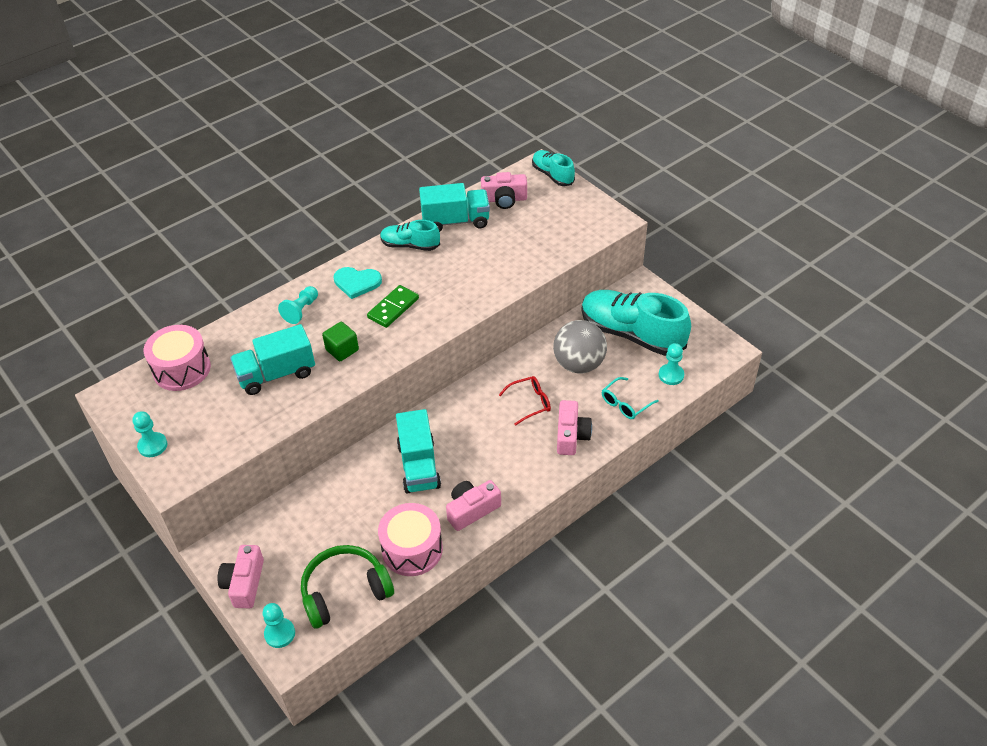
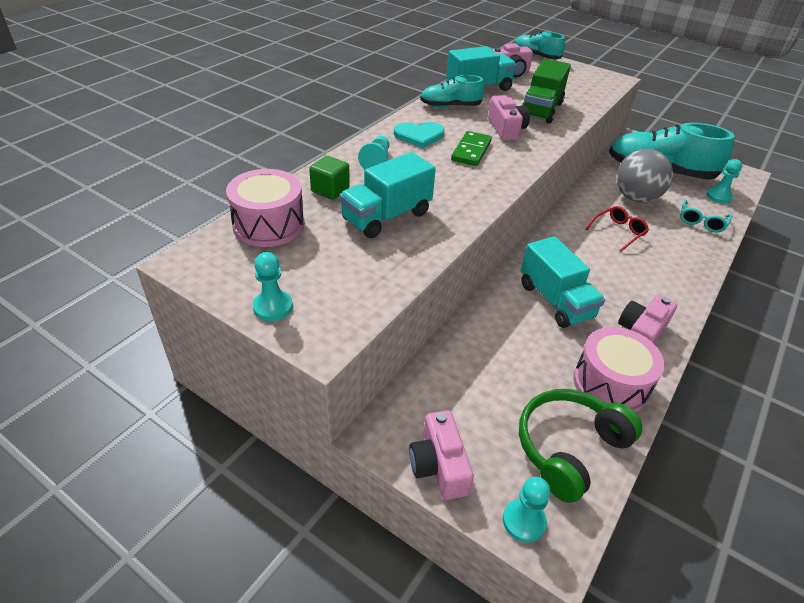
camera: 20 degrees left, 5 degrees down
(342, 350) = (444, 188): green cube -> green cube (330, 190)
(499, 260) = (541, 110): none -> green truck
(571, 435) = (678, 253): pink camera -> pink camera (506, 129)

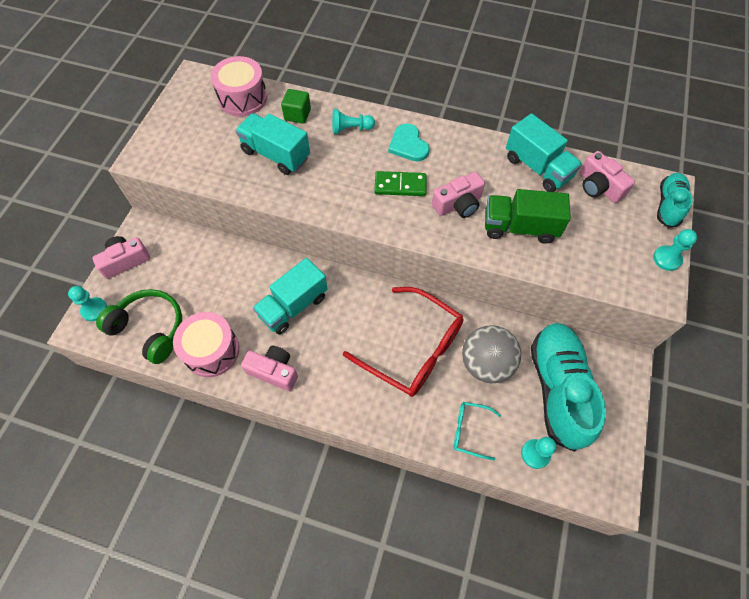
camera: 75 degrees right, 20 degrees up
(273, 307) = (163, 128): turquoise pawn -> turquoise pawn (667, 259)
(450, 106) = (480, 154): turquoise shoe -> none
(618, 232) = (413, 349): red glasses -> red glasses, size x2.13

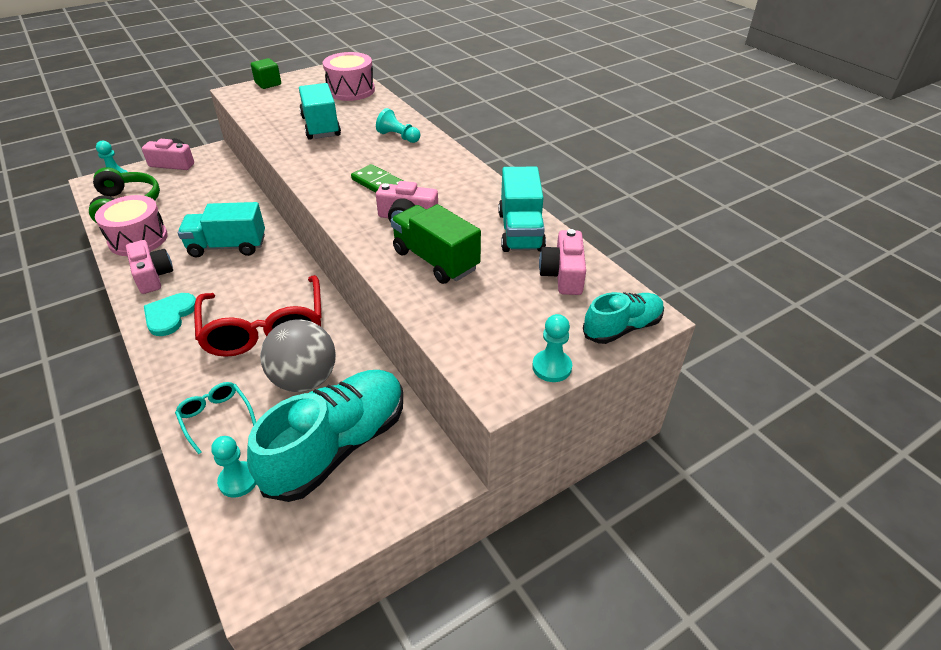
camera: 40 degrees right, 20 degrees down
(297, 115) = (373, 113): green cube -> green cube (268, 84)
(408, 145) = (428, 165): turquoise heart -> turquoise heart (170, 315)

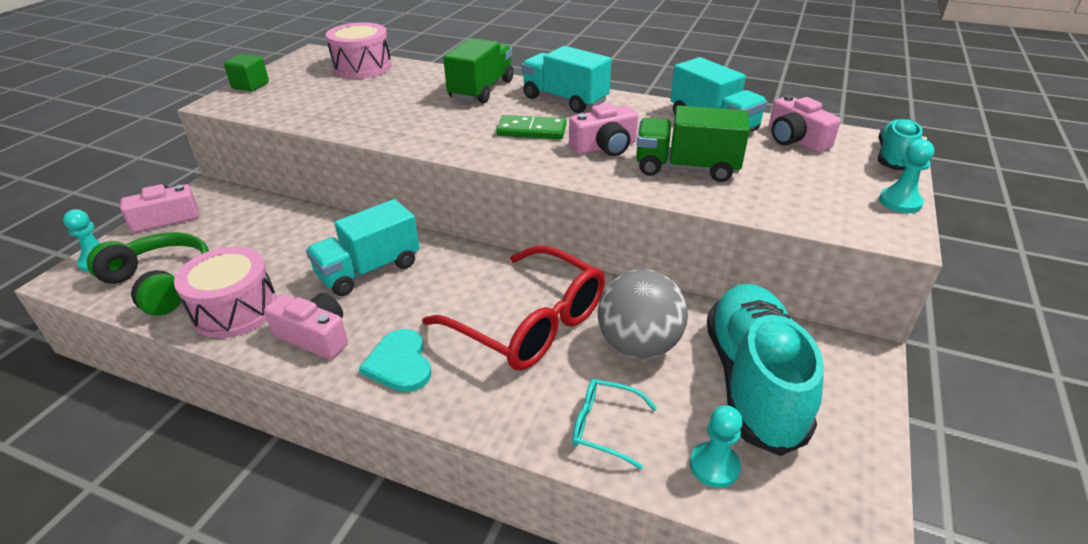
camera: 35 degrees left, 5 degrees down
(321, 126) = (384, 104): turquoise truck -> turquoise truck (564, 100)
(398, 137) = (481, 90): turquoise pawn -> green truck

